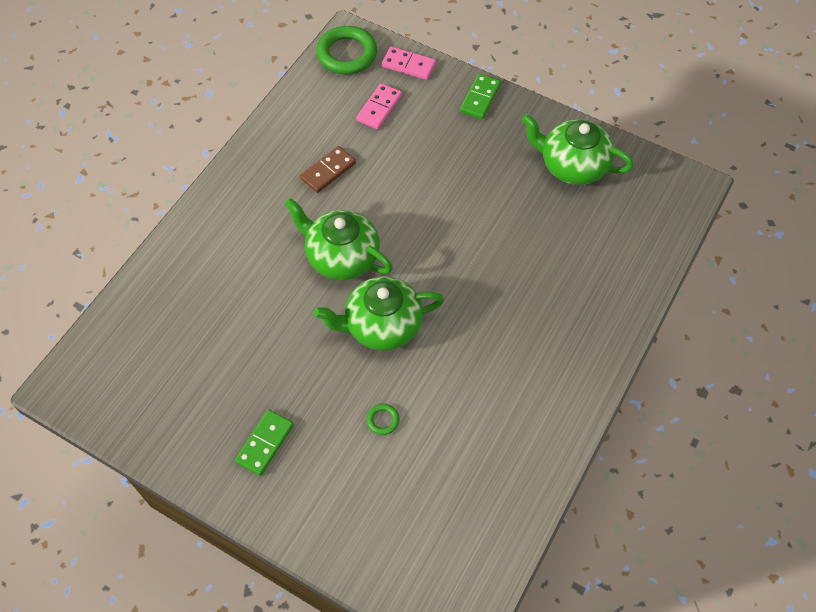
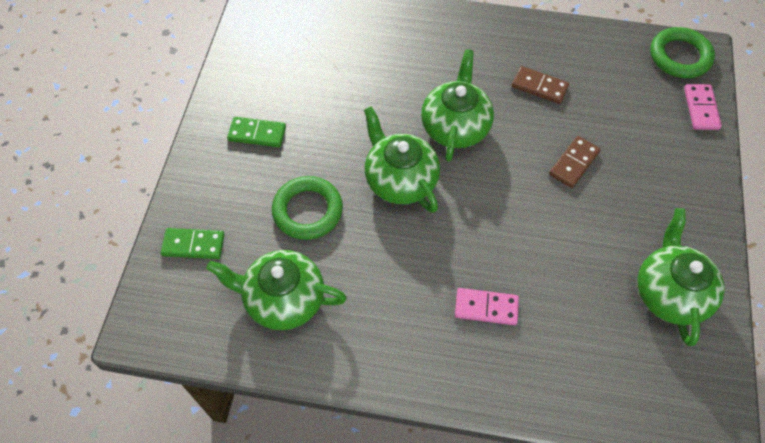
camera: 70 degrees right, 0 degrees up
(379, 108) = (633, 102): pink domino -> pink domino (486, 308)
(383, 420) = (307, 211): green ring -> green ring, size x2.29
(424, 179) = (574, 163): none -> brown domino
(474, 471) = (283, 299): none -> green teapot
(480, 98) = (701, 182): green domino -> green domino (193, 245)

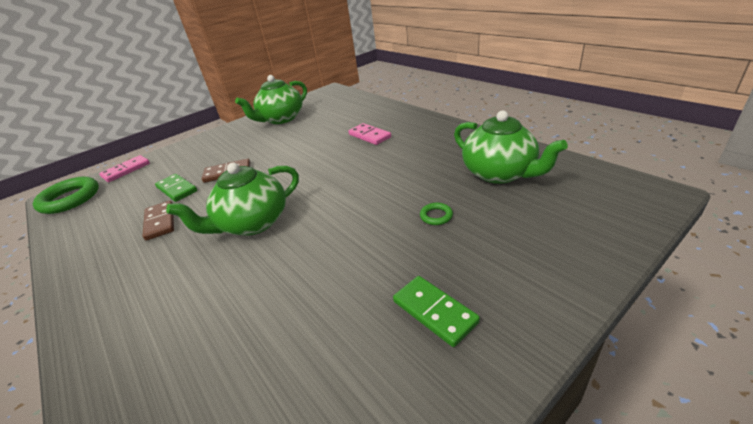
camera: 135 degrees left, 25 degrees down
(193, 245) = (573, 232): green domino -> green domino (177, 189)
(307, 211) = (436, 216): green ring -> green ring, size x0.44
(400, 180) = (339, 206): green teapot -> none

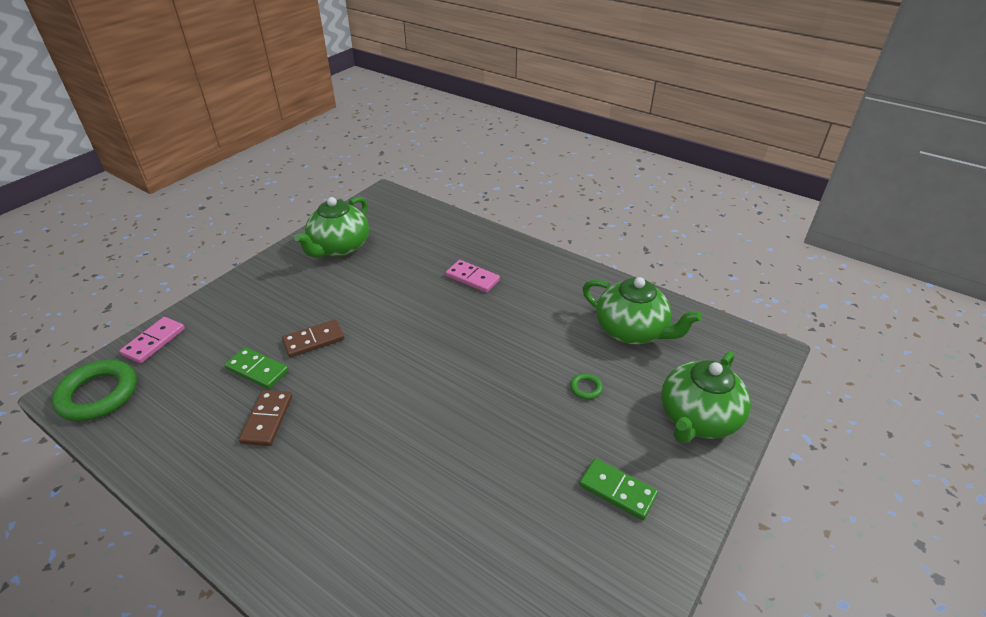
camera: 20 degrees left, 5 degrees up
(160, 222) = (267, 419): brown domino -> brown domino turned 45 degrees clockwise
(252, 223) = (390, 412): green teapot -> green teapot (697, 418)

